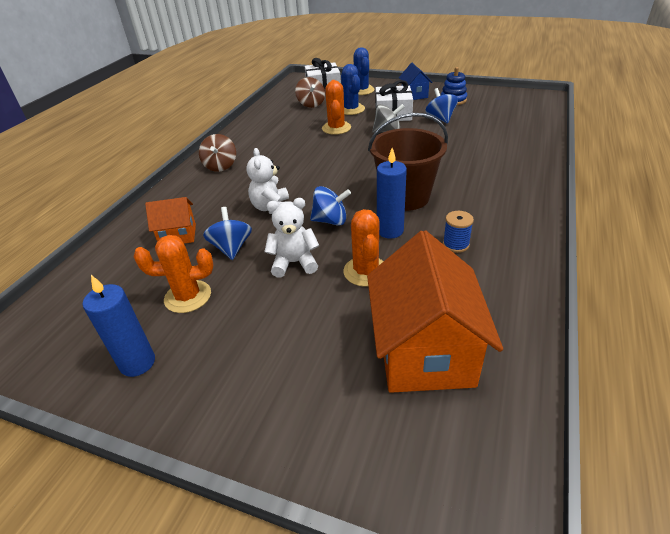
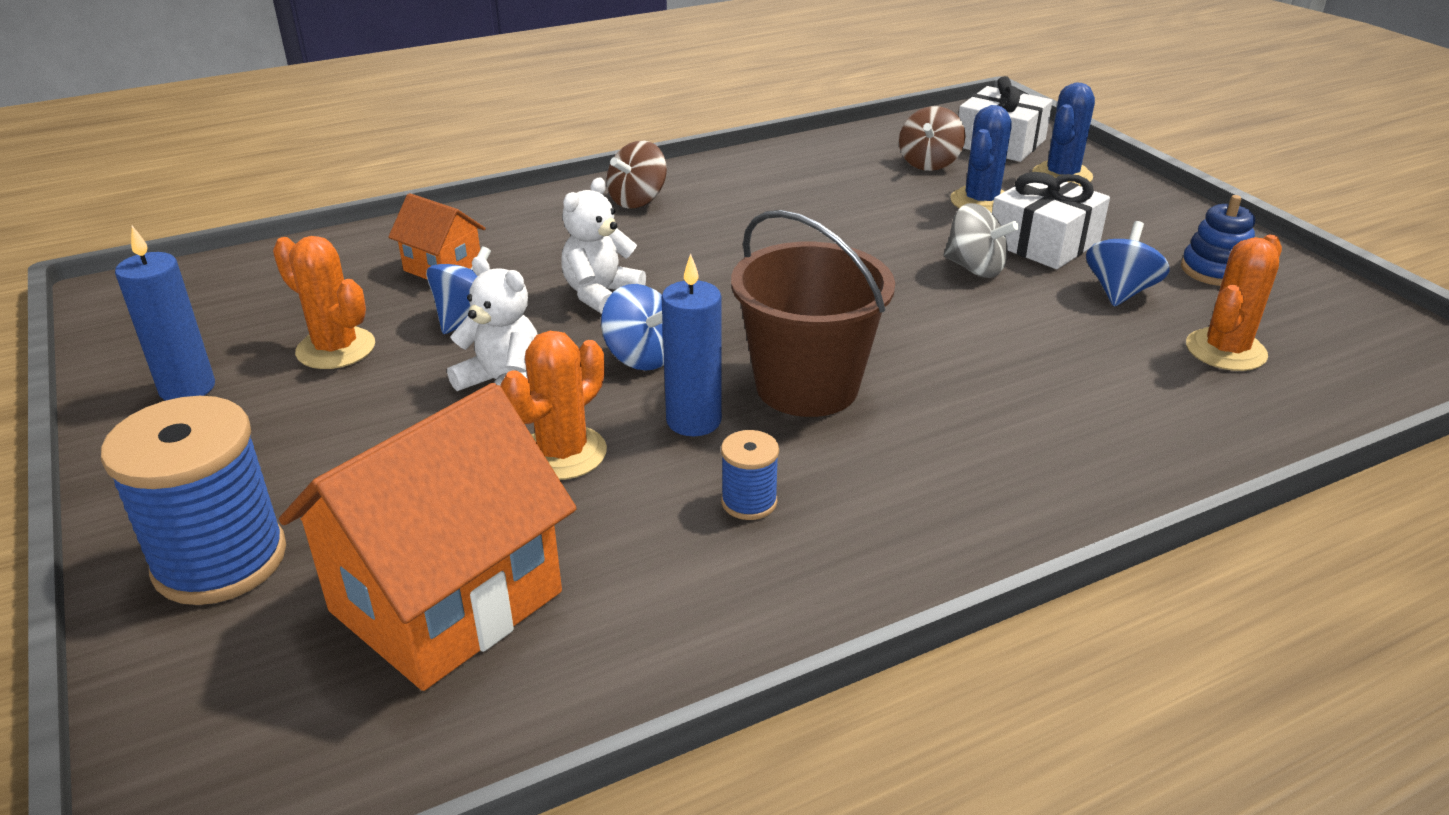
camera: 40 degrees right, 5 degrees down
(304, 414) = (220, 560): none -> blue spool
(336, 128) = (899, 222): orange cactus -> orange cactus (1225, 350)
(414, 95) = (1150, 227): blue house -> none

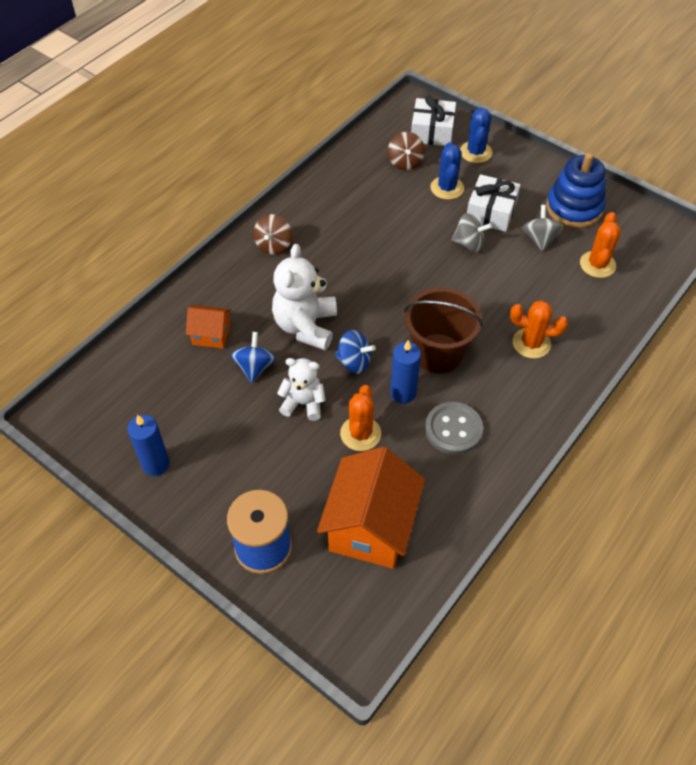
camera: 25 degrees left, 20 degrees up
(336, 349) = (205, 411): orange cactus -> orange cactus (531, 343)
(601, 294) = (306, 326): white teddy bear -> white teddy bear, size x1.59
(749, 502) = (453, 429): blue spool -> grey button
(1120, 292) = (540, 239): blue spinning top -> grey spinning top
(1215, 270) = (574, 208): blue stacking toy -> blue stacking toy, size x1.72

